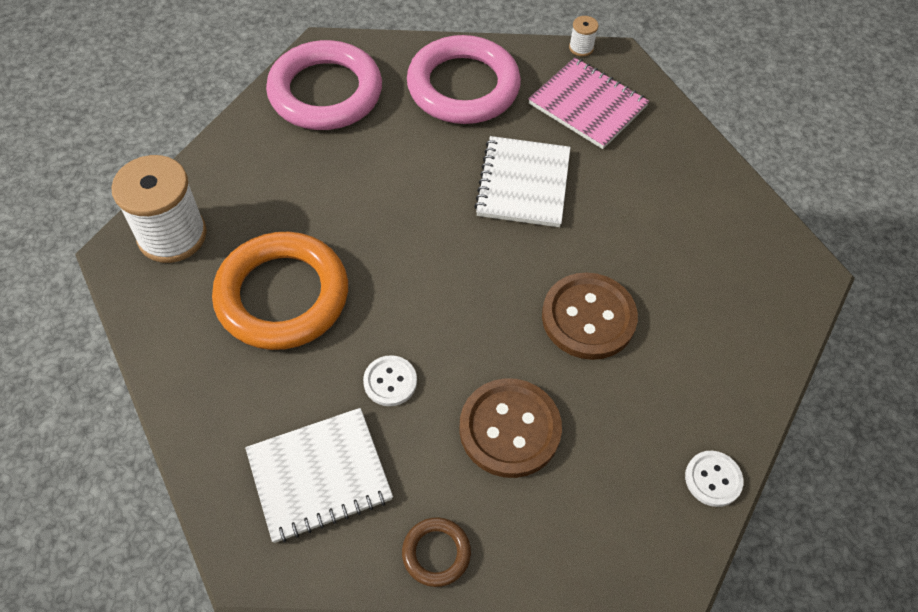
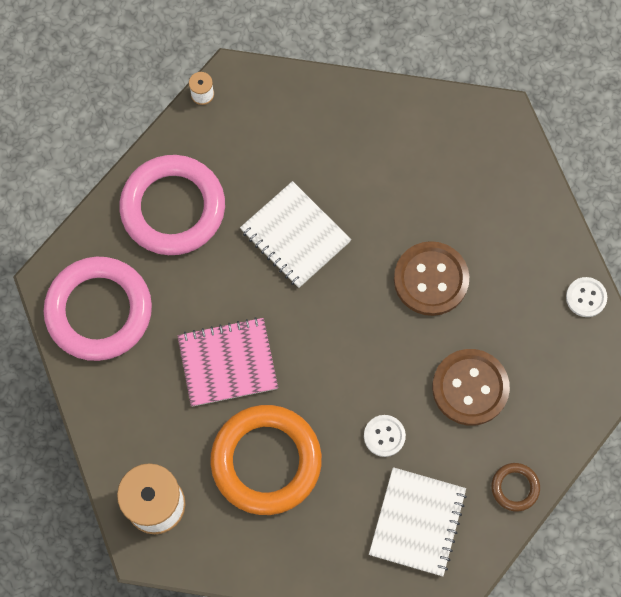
camera: 50 degrees left, 15 degrees up
(587, 105) = (260, 136): pink notebook -> pink notebook (227, 363)

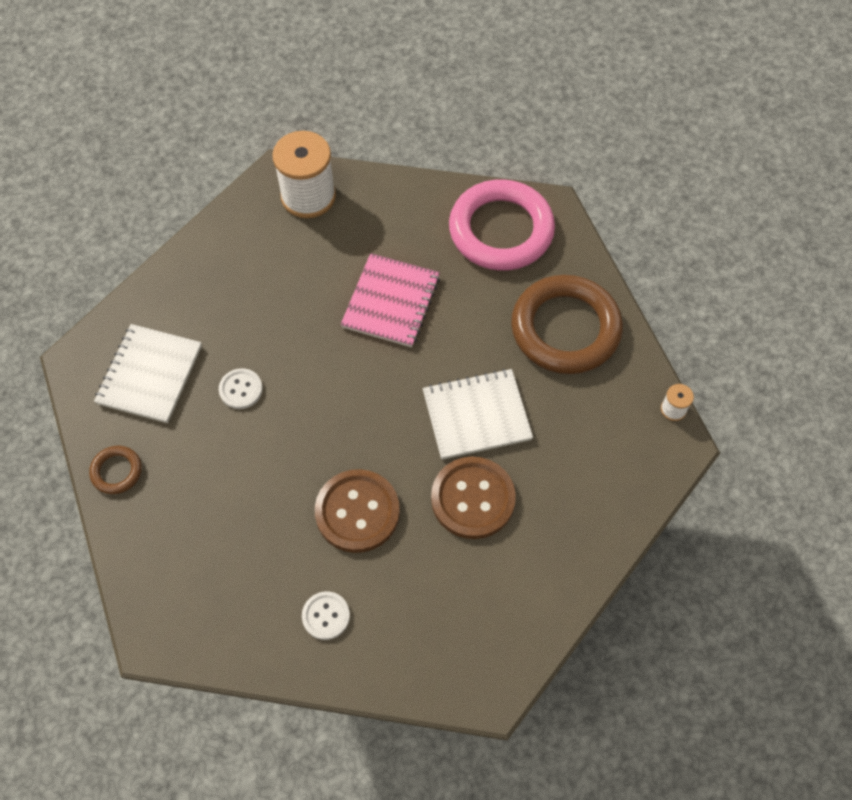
camera: 120 degrees right, 10 degrees down
(173, 208) = (565, 329): pink ring -> brown ring
(266, 461) = (286, 289): orange ring -> none
(417, 522) = (150, 375): white notebook -> white notebook turned 60 degrees clockwise
(470, 388) = (231, 486): brown button -> brown button (473, 499)
(586, 297) = (241, 652): white button -> white button (326, 616)

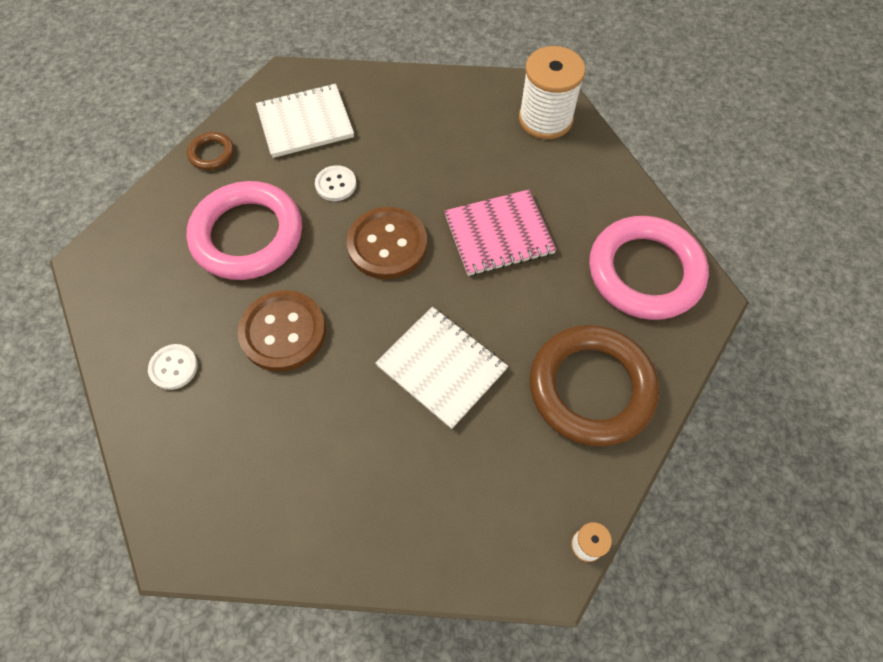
camera: 55 degrees right, 0 degrees up
(236, 488) = (247, 235): none -> pink ring
(473, 499) = (356, 415): brown button -> brown button (387, 245)

